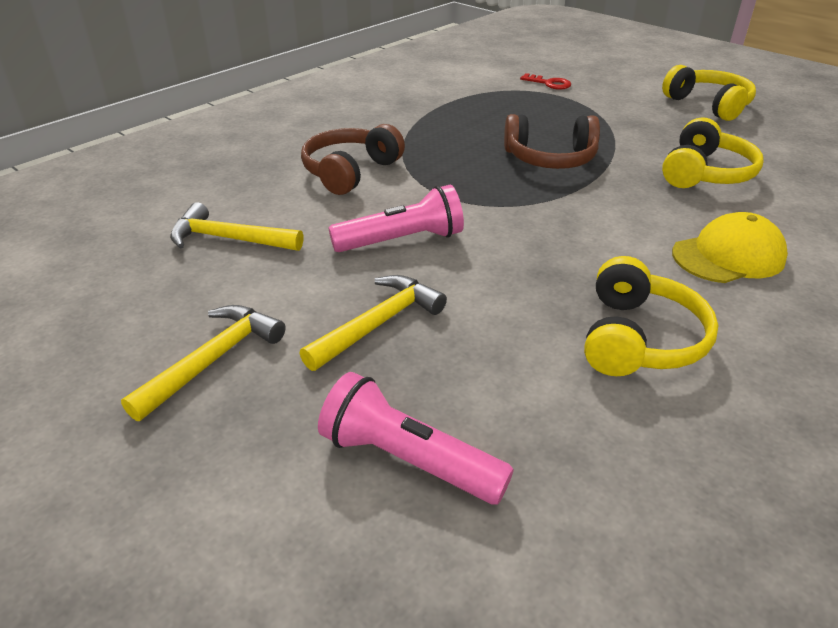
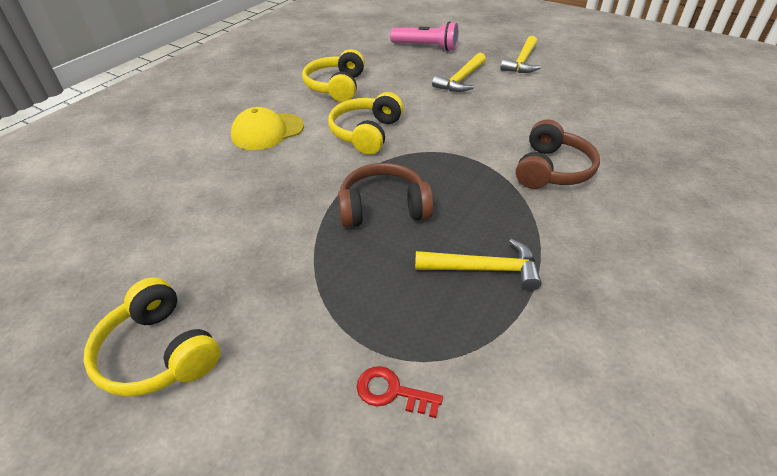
camera: 170 degrees right, 5 degrees up
(229, 239) = (579, 108): yellow hammer -> yellow hammer (484, 269)
(402, 241) = (474, 119): pink flashlight -> none
(705, 173) = (241, 206): yellow headphones -> yellow headphones (366, 133)

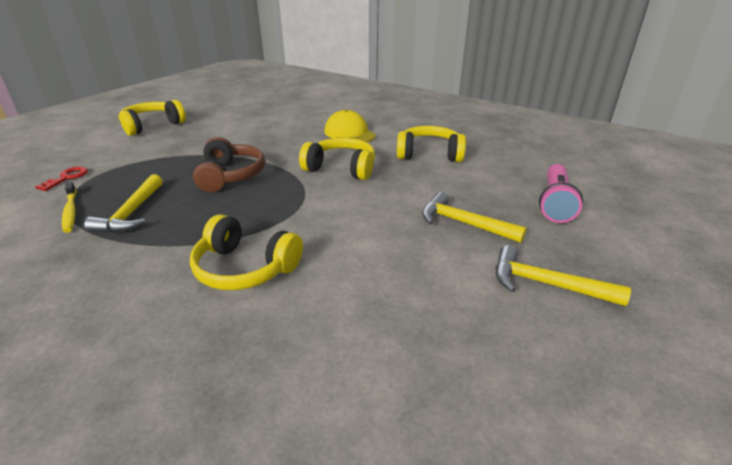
camera: 90 degrees right, 10 degrees down
(493, 334) = (70, 211): none -> yellow toothbrush
(552, 170) = (245, 268): brown headphones -> yellow headphones

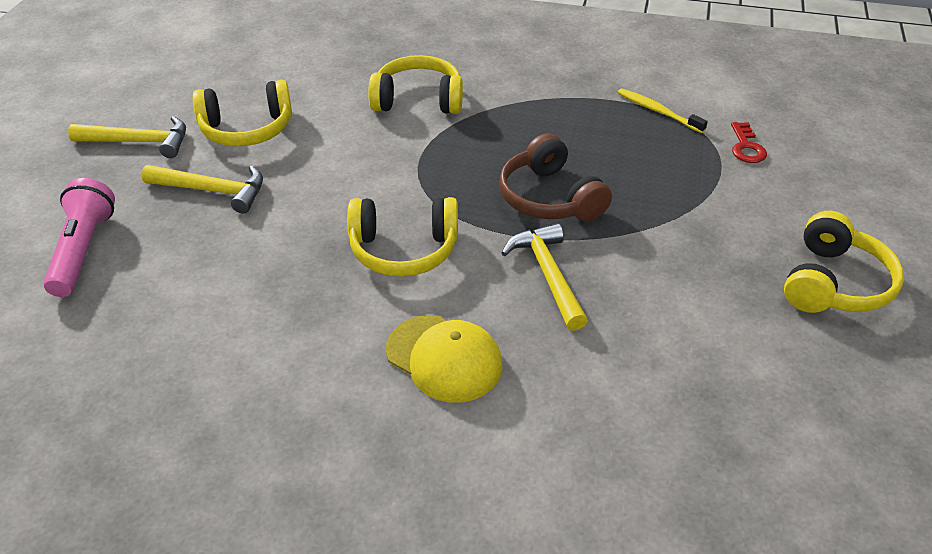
camera: 160 degrees right, 10 degrees up
(132, 213) = (593, 123): yellow hammer -> yellow hammer (548, 275)
(429, 154) = (268, 324): yellow headphones -> yellow headphones (247, 129)

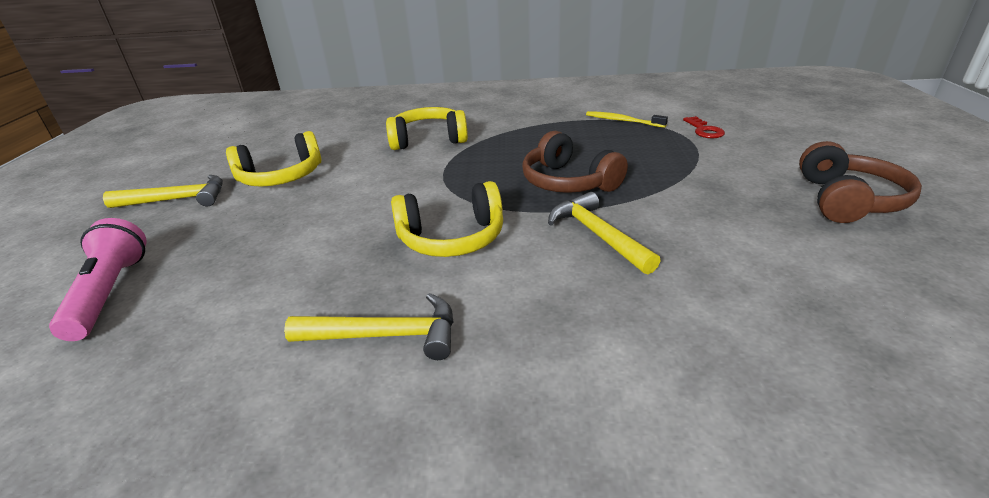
camera: 10 degrees left, 10 degrees down
(213, 191) = (252, 223): yellow hammer -> yellow hammer (386, 335)
(444, 358) = (530, 322): yellow cap -> none
(834, 283) = (847, 200): yellow headphones -> brown headphones

